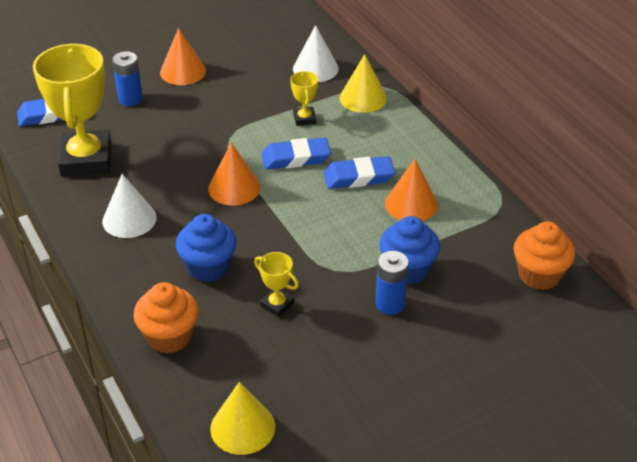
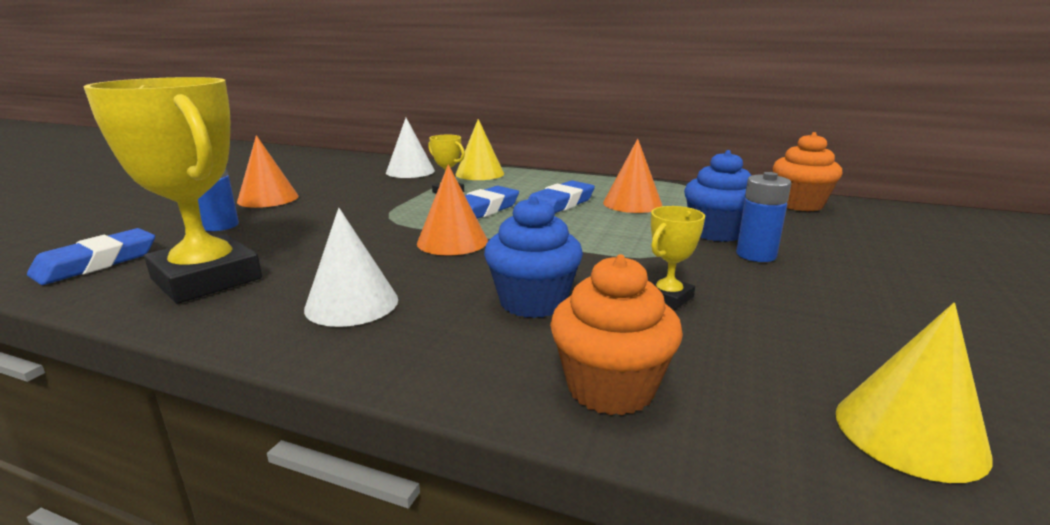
camera: 40 degrees left, 20 degrees down
(277, 304) = (668, 297): yellow trophy -> yellow trophy turned 45 degrees counterclockwise

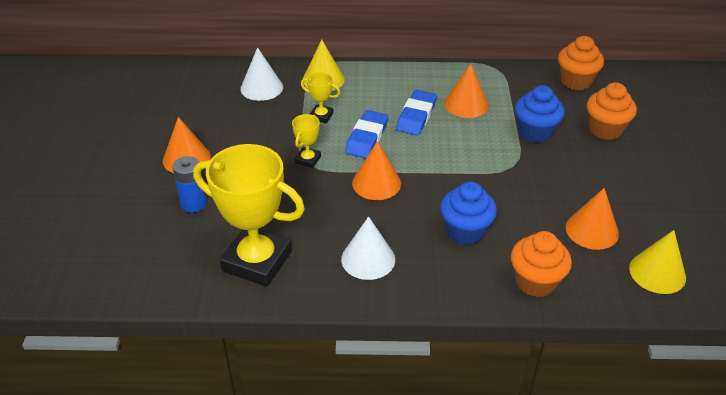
camera: 20 degrees left, 20 degrees up
(97, 263) = (161, 266): blue eraser -> none
(668, 297) = (533, 208): yellow trophy -> yellow trophy (308, 160)
(756, 255) = (566, 153): blue battery -> none
(767, 340) = (592, 230): none -> orange cone
(833, 244) = (605, 129): none -> orange cupcake

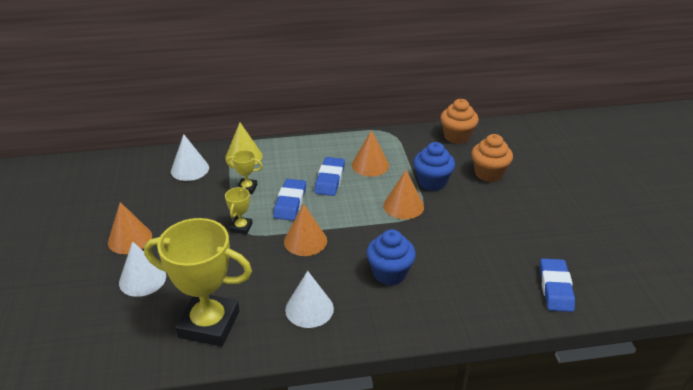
camera: 10 degrees left, 5 degrees down
(194, 204) = (142, 279): blue battery -> white cone
(535, 281) = (457, 309): orange cupcake -> none
(592, 230) = (495, 259): orange cone -> orange cone (403, 206)
(657, 272) = (555, 288): yellow cone -> blue eraser

